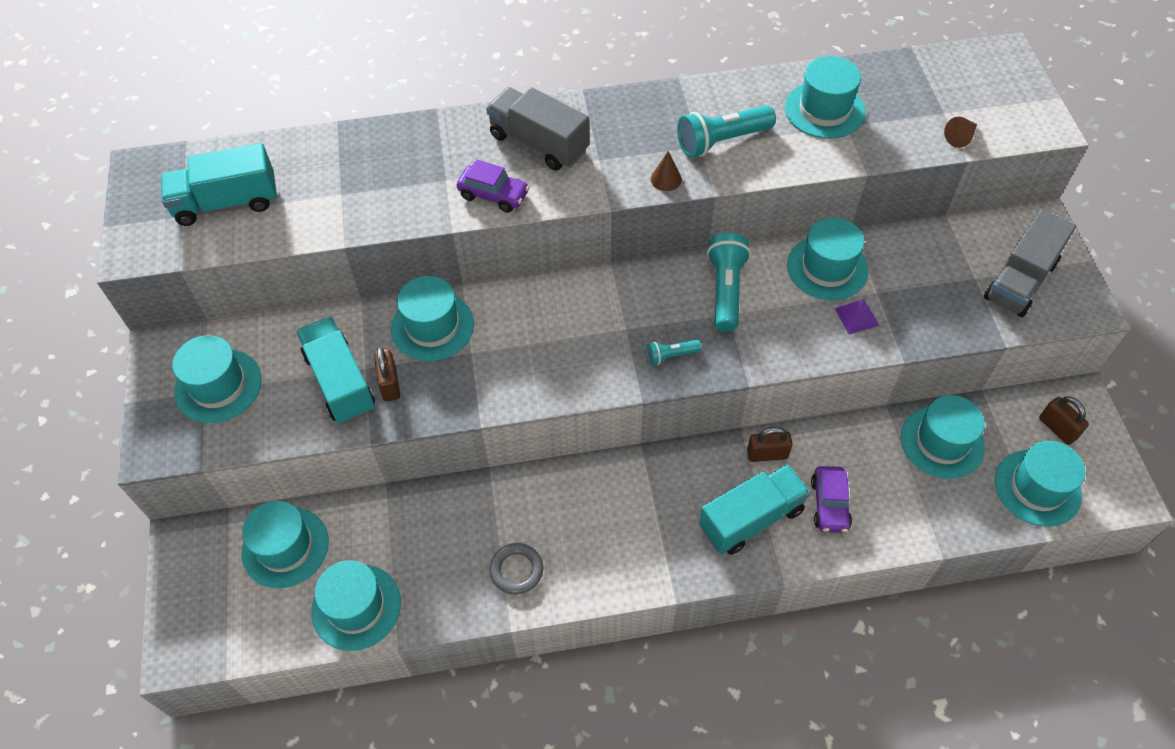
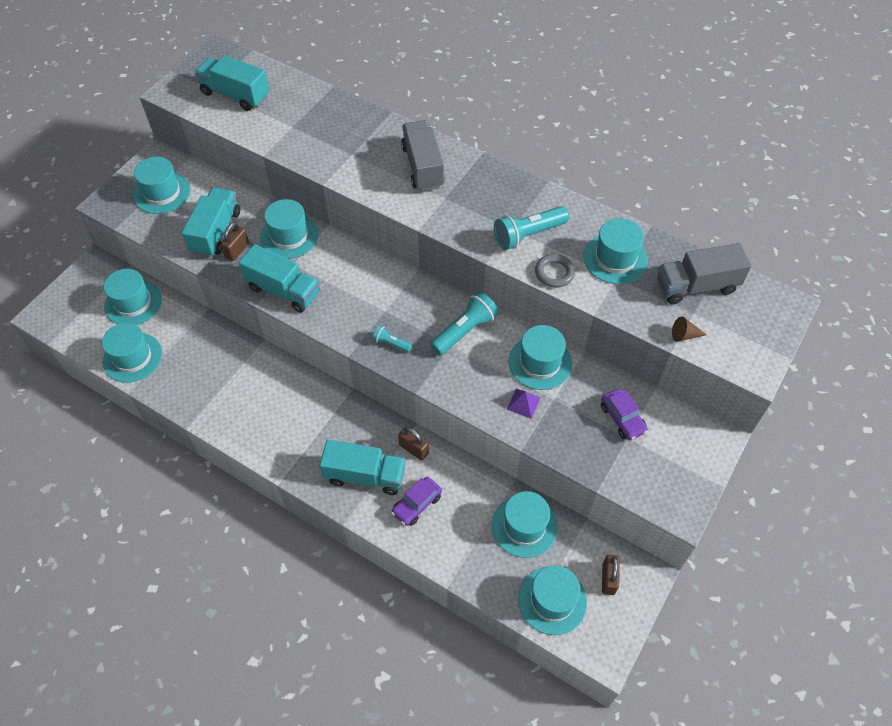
camera: 40 degrees right, 0 degrees up
(493, 195) = (366, 179): purple car -> purple car (622, 419)
(494, 387) = (283, 290): none -> turquoise truck
(516, 570) = (220, 401): grey ring -> grey ring (554, 273)
(666, 179) = (469, 234): brown cone -> none
(722, 141) = (528, 235): turquoise flashlight -> turquoise flashlight turned 45 degrees counterclockwise
(1020, 280) = (656, 461): grey truck -> grey truck (696, 286)

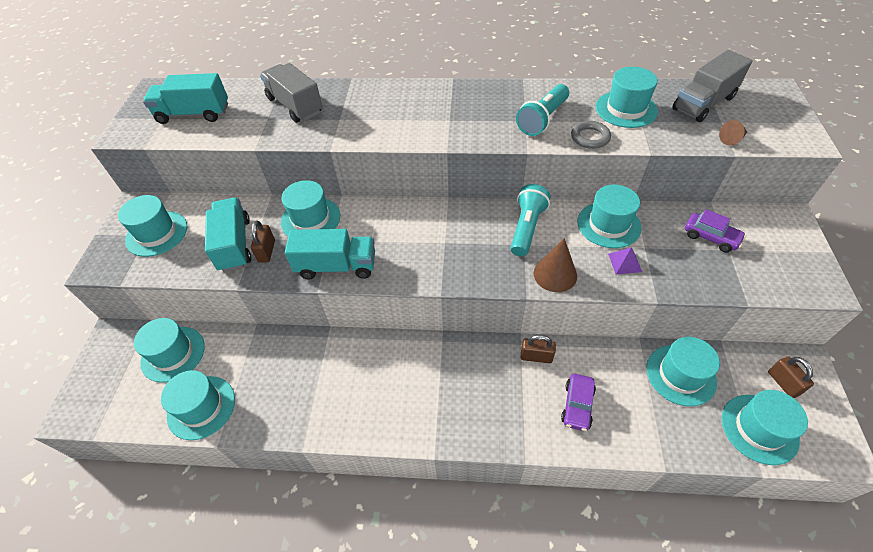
camera: 25 degrees left, 5 degrees down
(365, 476) = (511, 404): turquoise truck -> none
(391, 344) = (472, 266): turquoise flashlight -> none
(423, 167) = (411, 105): grey truck -> grey truck (295, 106)
(455, 384) = (555, 274): none -> brown cone

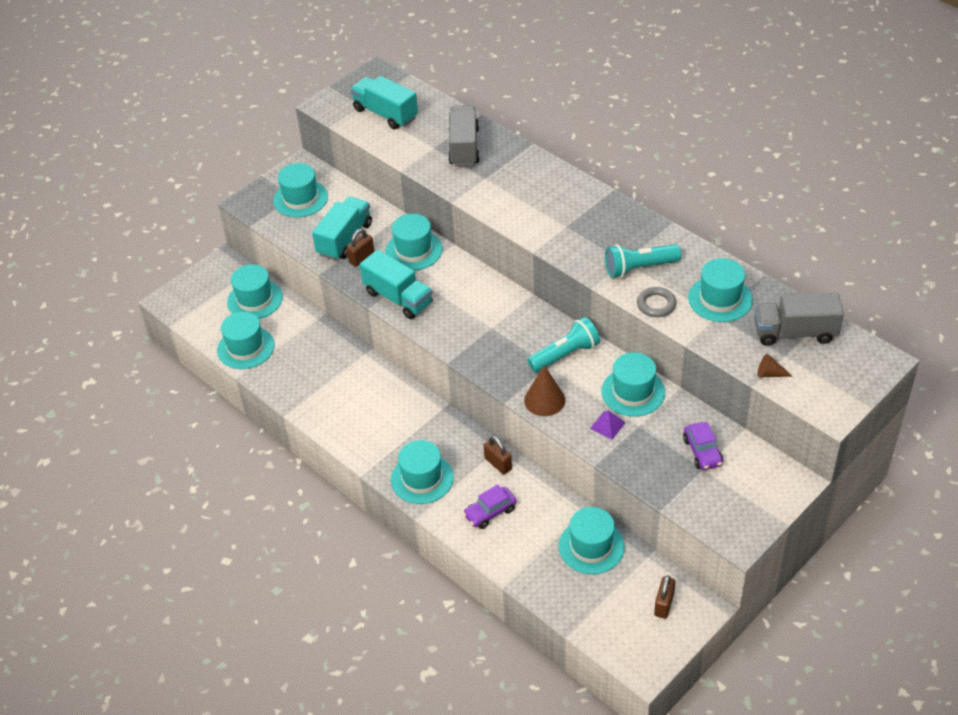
camera: 40 degrees right, 5 degrees down
(759, 428) = (603, 614): turquoise hat -> turquoise hat (422, 478)

